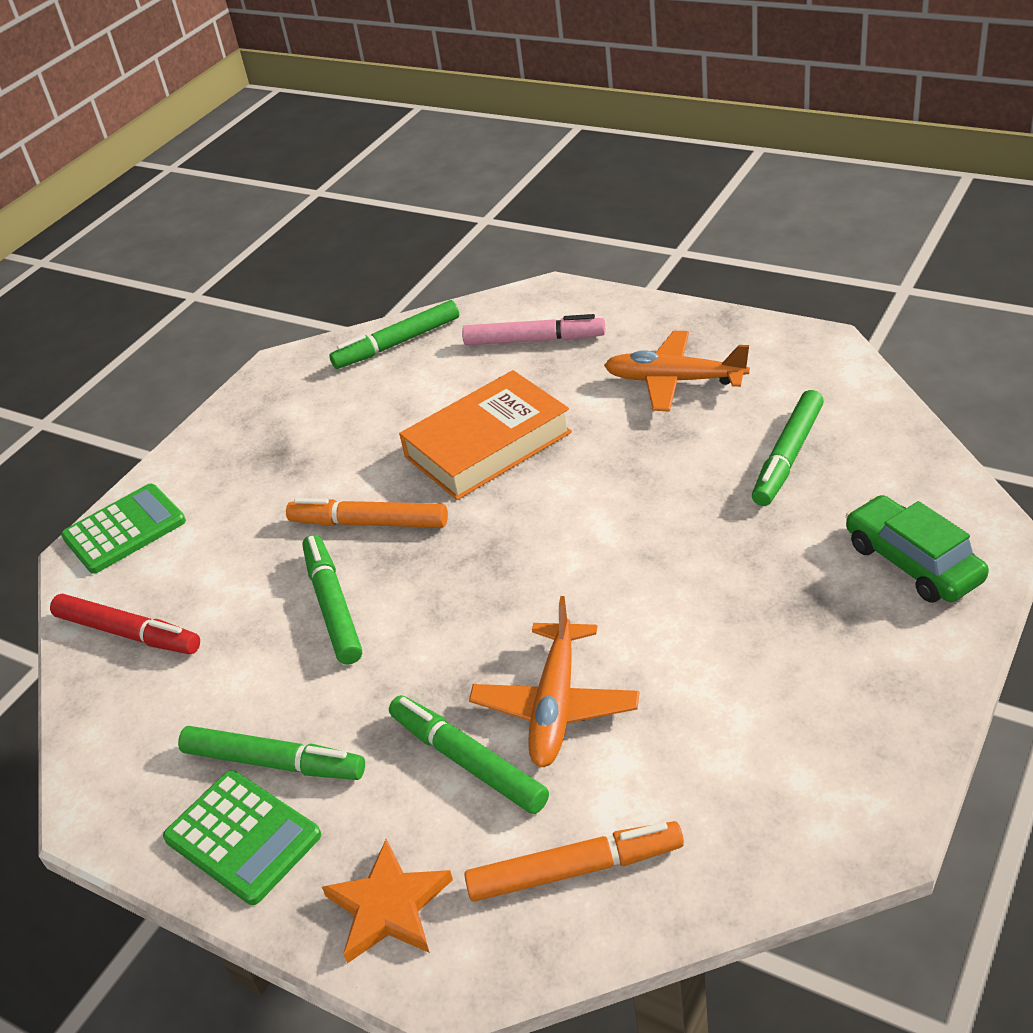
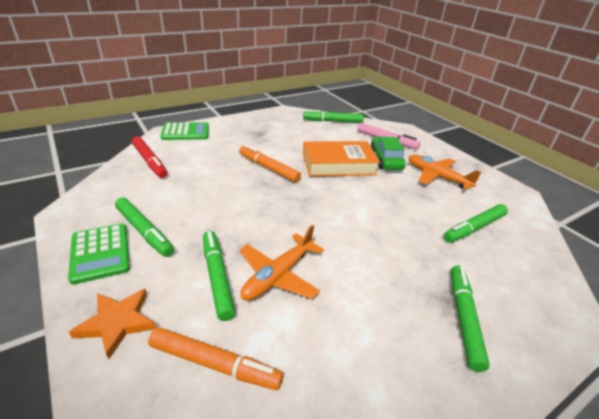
camera: 20 degrees right, 5 degrees down
(333, 606) = (226, 188): green marker -> green marker (463, 318)
(913, 562) = (519, 310): green car -> green car (385, 160)

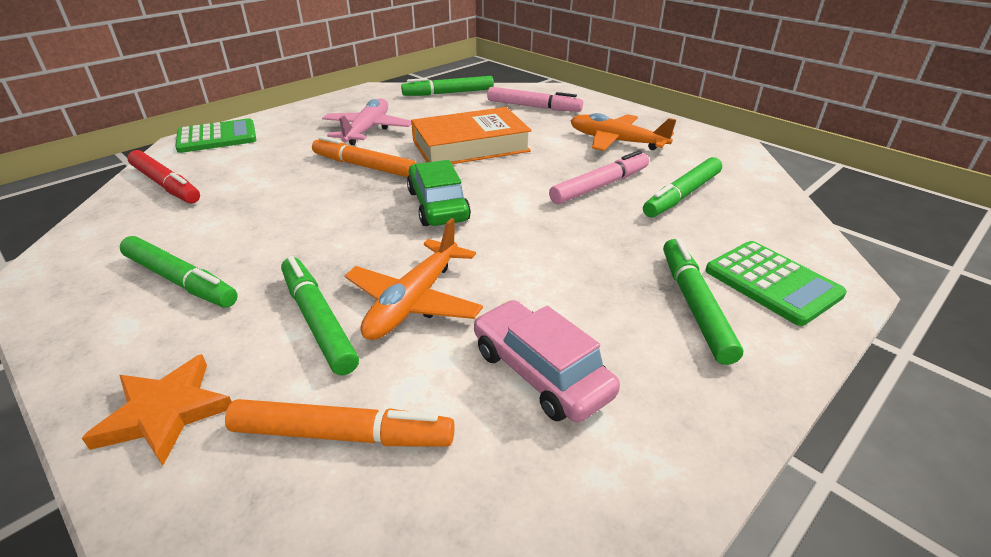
camera: 10 degrees left, 0 degrees up
(100, 253) = (111, 323): green calculator -> green calculator (772, 283)
(276, 141) = (367, 130): none -> pink plane
(347, 347) = (540, 372): none -> pink car
(385, 160) = (538, 131): green car -> green car (438, 205)
(418, 210) = (599, 186): none -> pink marker

